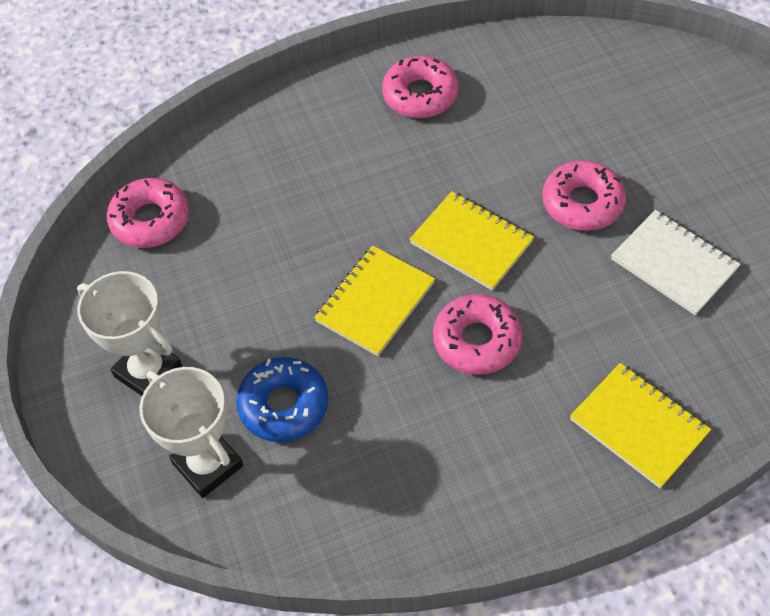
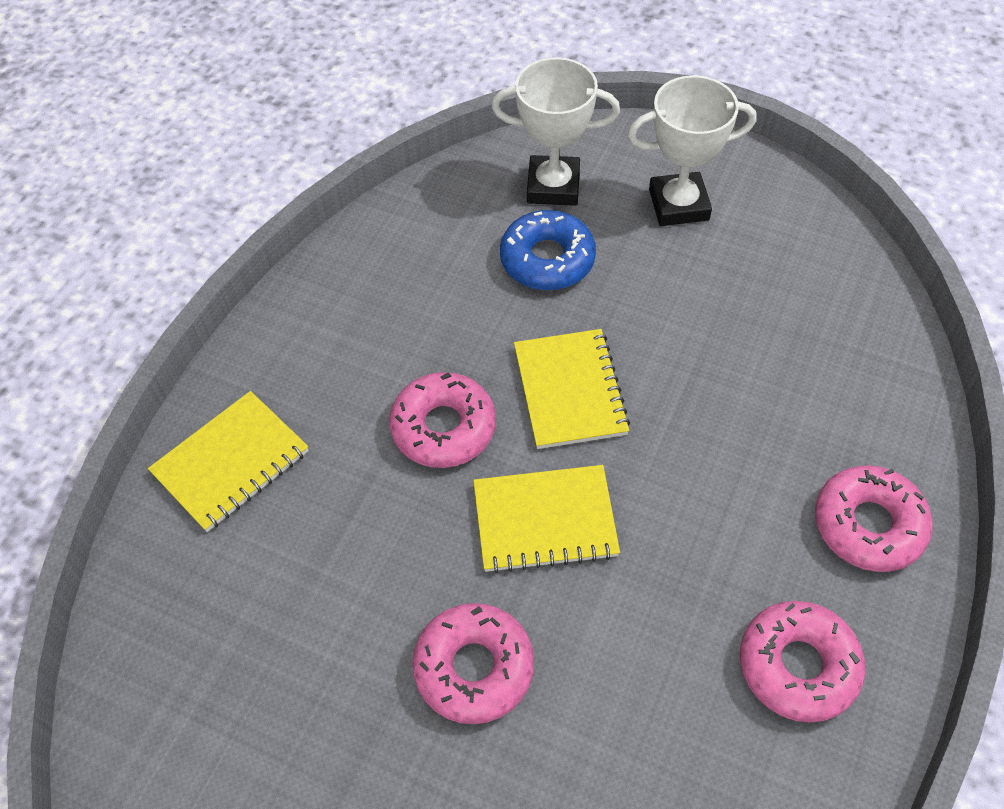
camera: 135 degrees right, 0 degrees up
(150, 220) = (851, 305): pink donut -> pink donut (868, 525)
(638, 426) = (231, 463): yellow notebook -> yellow notebook turned 45 degrees counterclockwise
(674, 264) = (312, 669): white notebook -> none

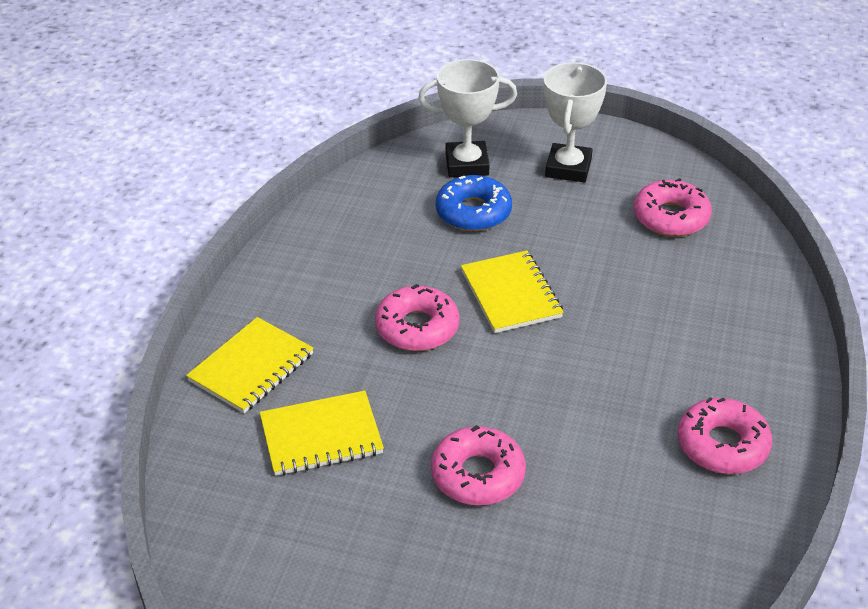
camera: 10 degrees left, 15 degrees down
(545, 521) = (511, 378): yellow notebook -> yellow notebook (321, 436)
(678, 205) = (568, 168): white trophy -> white trophy turned 60 degrees counterclockwise
(868, 525) = (756, 354): pink donut -> pink donut (671, 217)

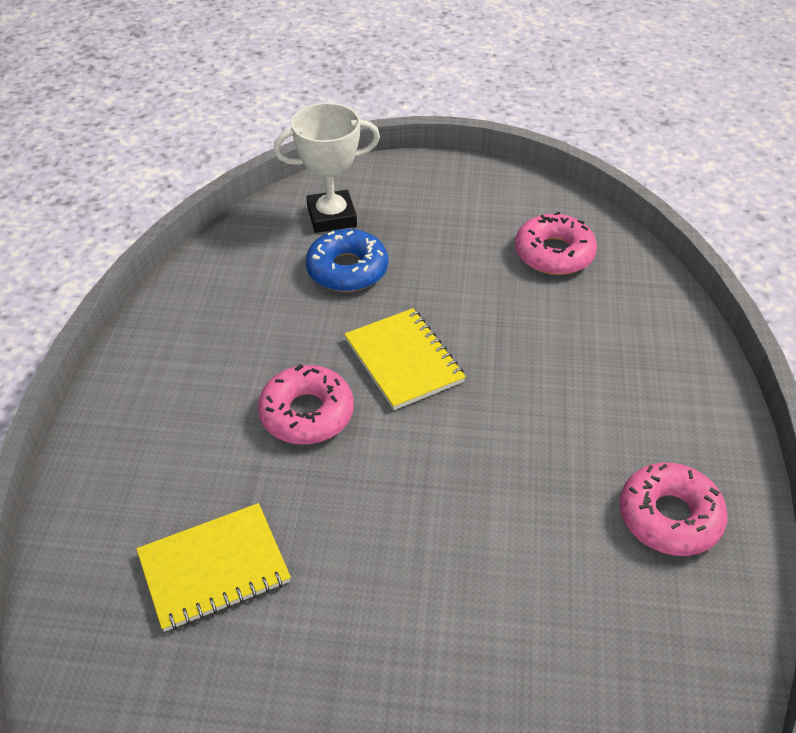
camera: 10 degrees left, 5 degrees up
(251, 367) = (121, 488): yellow notebook -> none
(478, 475) = (405, 595): pink donut -> none
(568, 168) = (438, 210): white trophy -> none

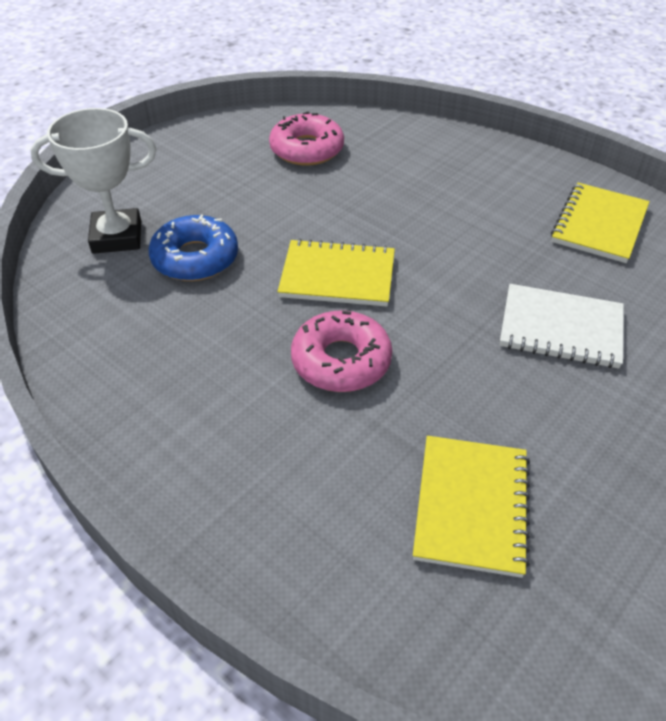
camera: 55 degrees left, 0 degrees up
(331, 216) = (117, 237): white trophy -> white trophy turned 60 degrees clockwise
(474, 546) = (560, 329): none -> white notebook
(669, 517) = (599, 225): pink donut -> yellow notebook

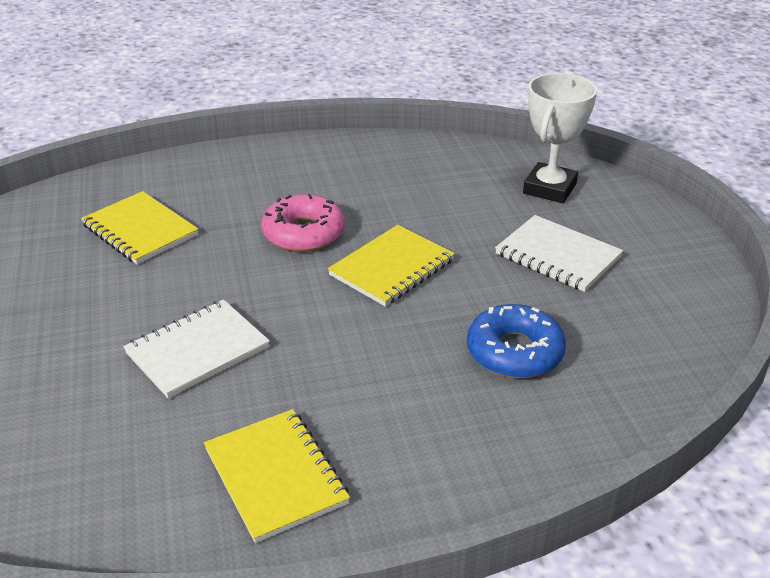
camera: 125 degrees right, 10 degrees down
(195, 258) = (486, 213): blue donut -> blue donut (514, 352)
(232, 198) = (557, 256): none -> white notebook
(307, 149) = (614, 332): pink donut -> none

